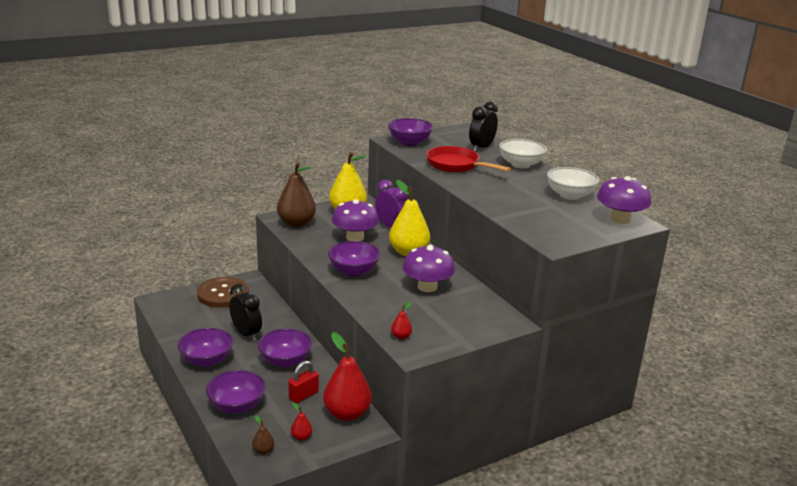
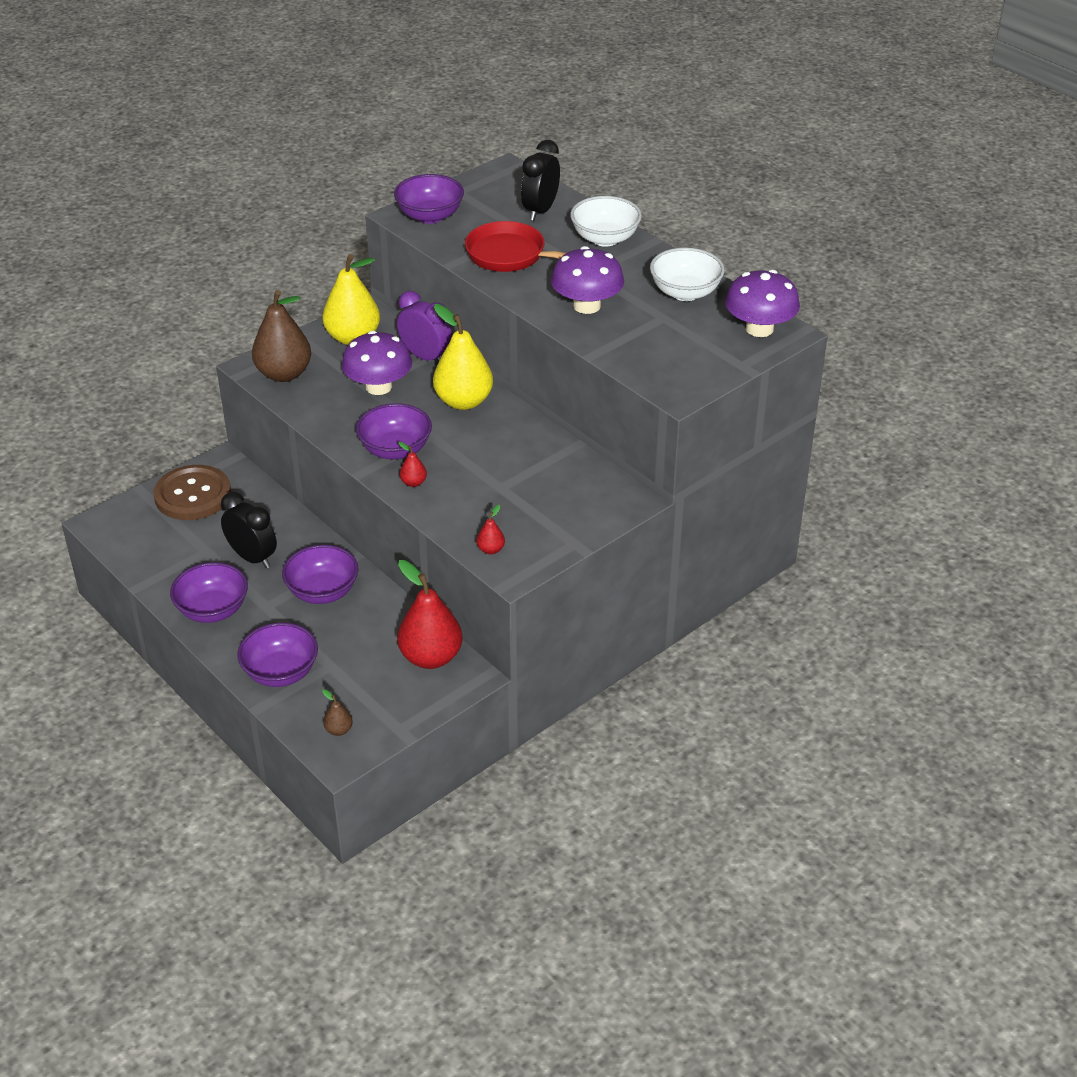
camera: 10 degrees left, 15 degrees up
(301, 437) = (381, 702): red pear -> red pear (413, 482)
(303, 395) = (365, 640): red padlock -> none
(427, 287) = (505, 460): purple mushroom -> purple mushroom (587, 306)

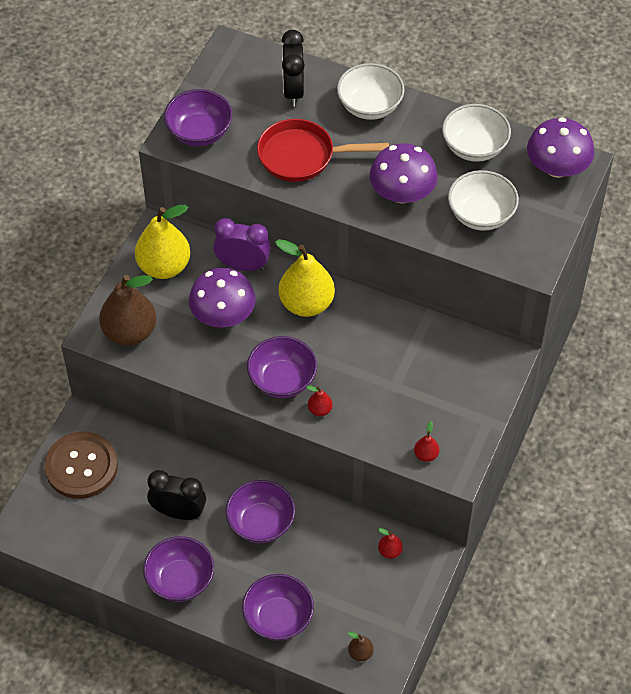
camera: 25 degrees left, 15 degrees up
(430, 657) = (389, 551): red pear -> red pear, size x0.43
(653, 342) = (481, 215): none -> white bowl

